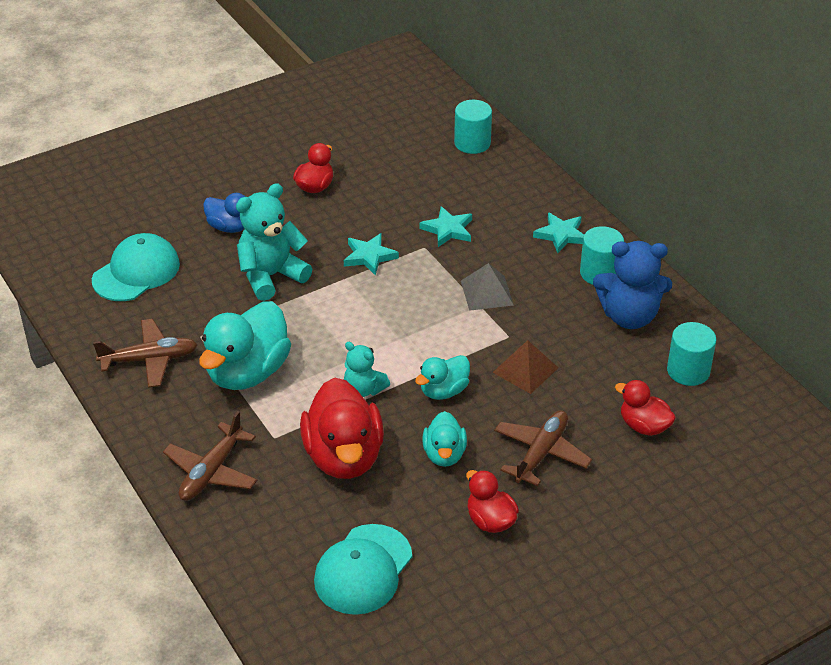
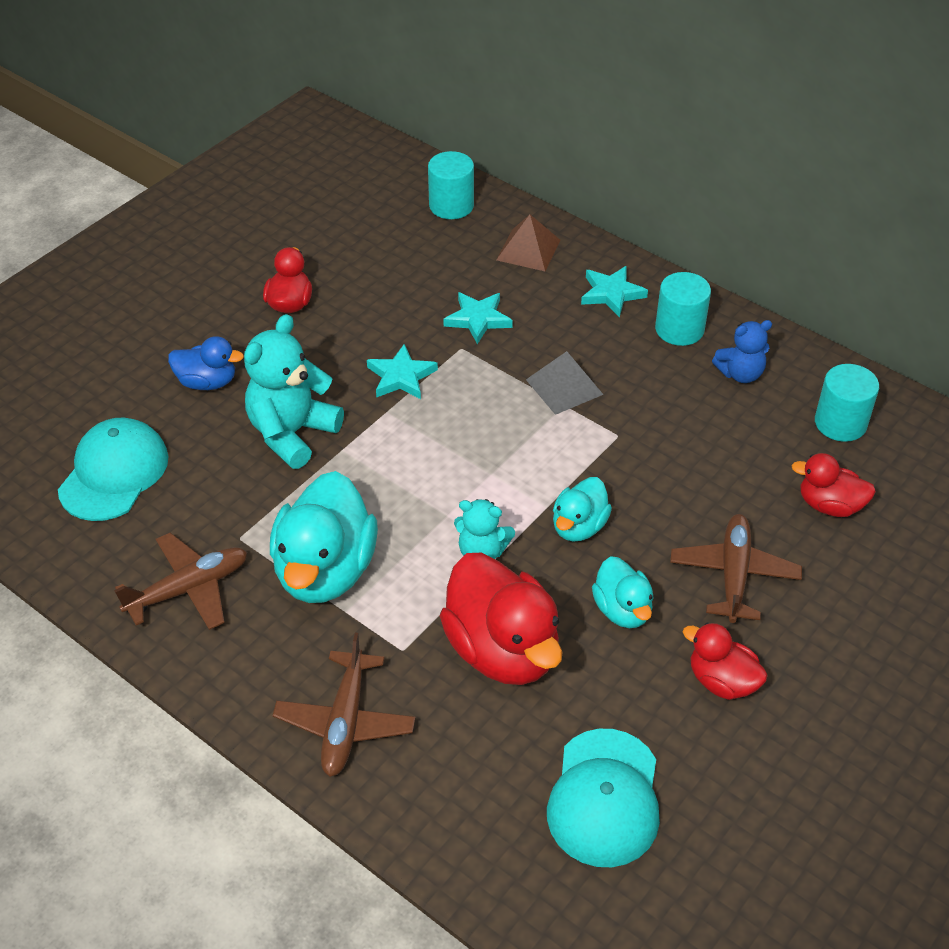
camera: 20 degrees left, 5 degrees up
(525, 370) = (659, 472): brown pyramid -> brown pyramid (528, 250)
(629, 316) = (740, 374): blue teddy bear -> blue teddy bear, size x0.58

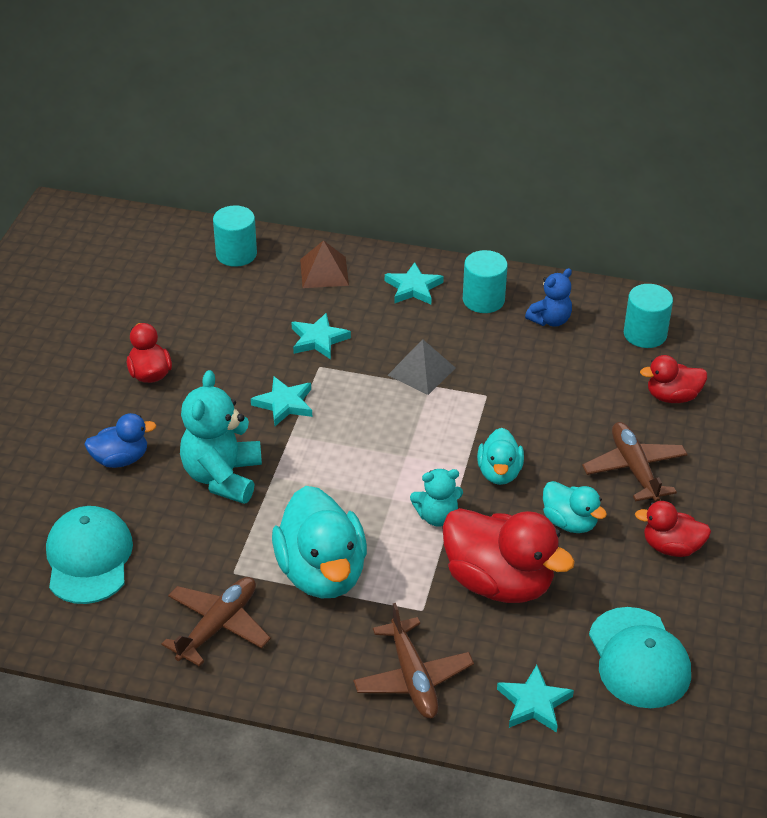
camera: 25 degrees left, 5 degrees down
(456, 803) = (534, 703): none -> turquoise star

